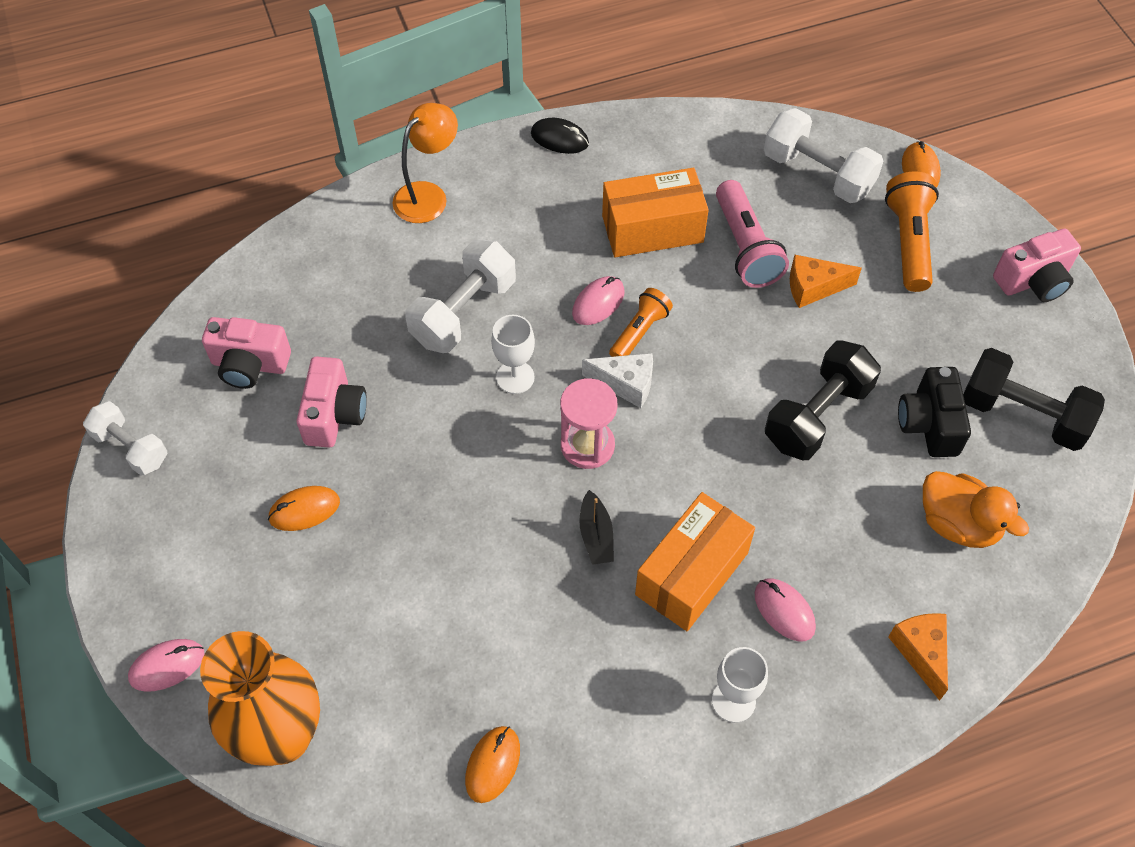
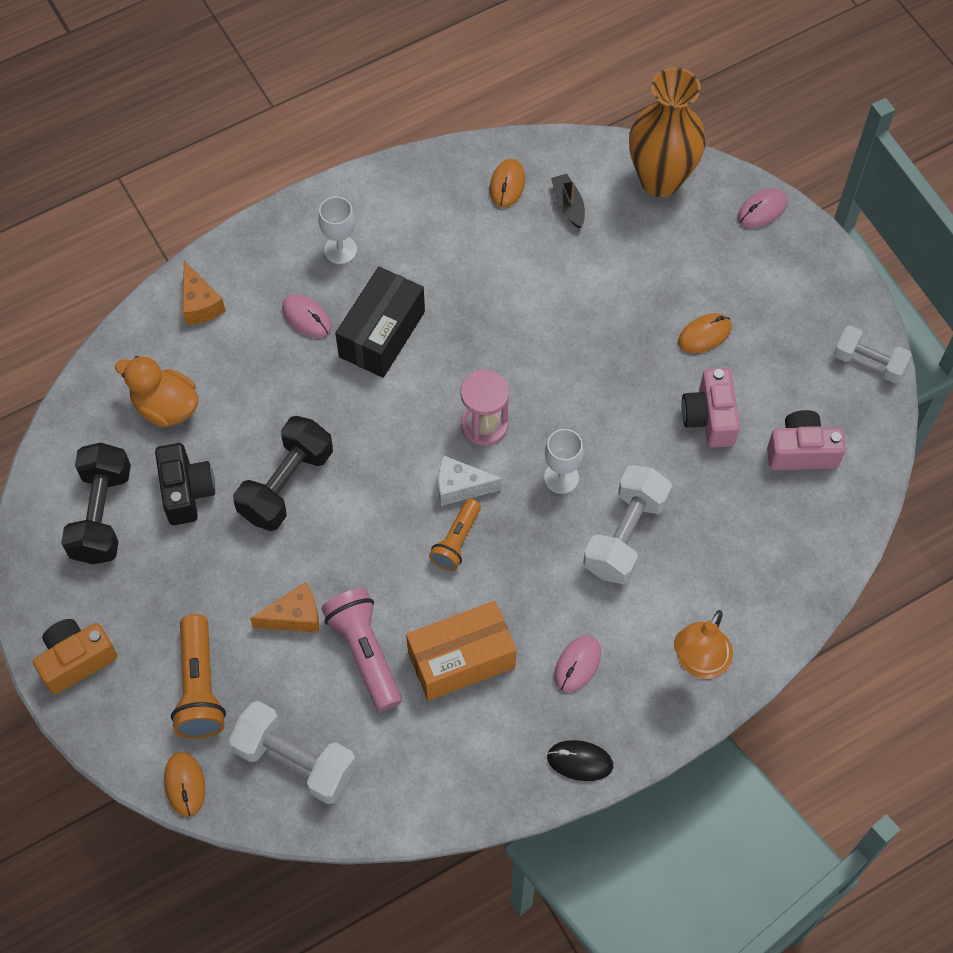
camera: 170 degrees right, 5 degrees up
(596, 535) = (463, 352): black boat -> black boat (568, 205)
(598, 303) = (500, 566): pink mouse -> pink mouse (577, 664)
(692, 573) = (382, 334): orange box -> black box
(1022, 414) = (101, 514): black dumbbell -> black dumbbell turned 75 degrees clockwise
(1033, 281) = (76, 660): pink camera -> orange camera

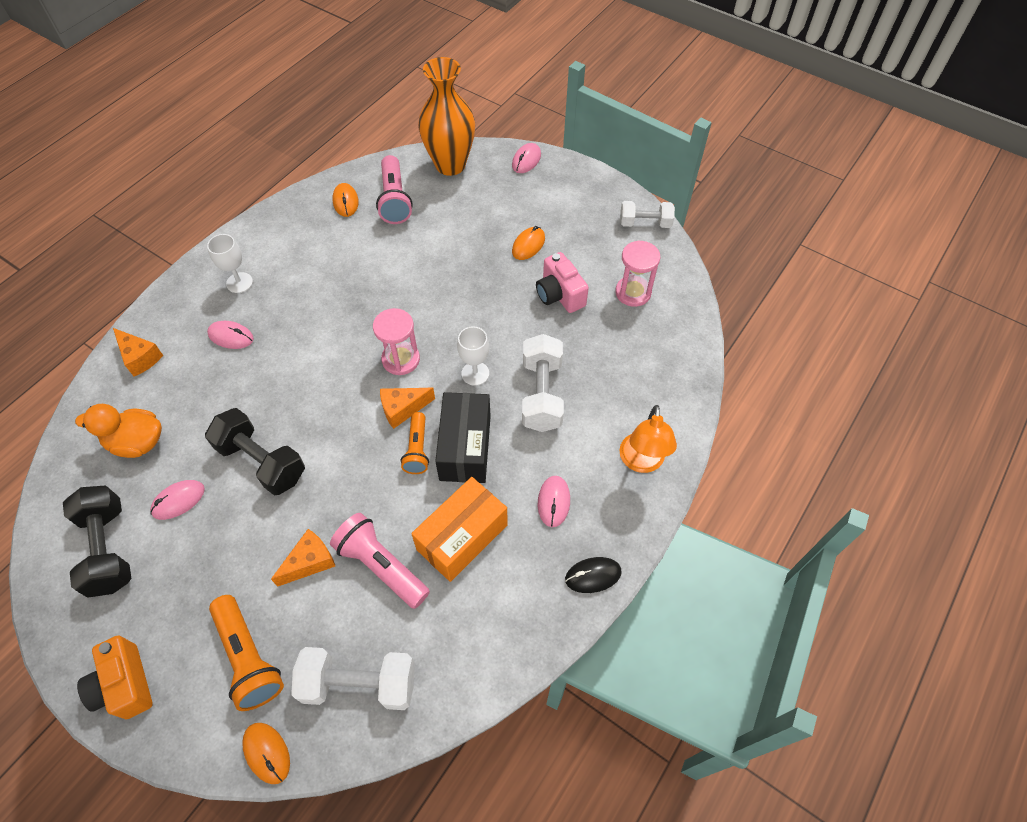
camera: 25 degrees left, 5 degrees down
(76, 660) = (125, 684): orange camera -> orange camera turned 60 degrees counterclockwise
(186, 492) = (178, 500): black camera -> pink mouse
(286, 484) = (262, 462): black dumbbell -> black dumbbell turned 60 degrees counterclockwise
(382, 334) = (295, 327): black box -> black box (465, 447)
(461, 487) = (402, 409): white cheese -> orange cheese
(568, 205) = (394, 200): black boat -> pink flashlight
(801, 451) = (633, 292): pink camera -> pink hourglass

